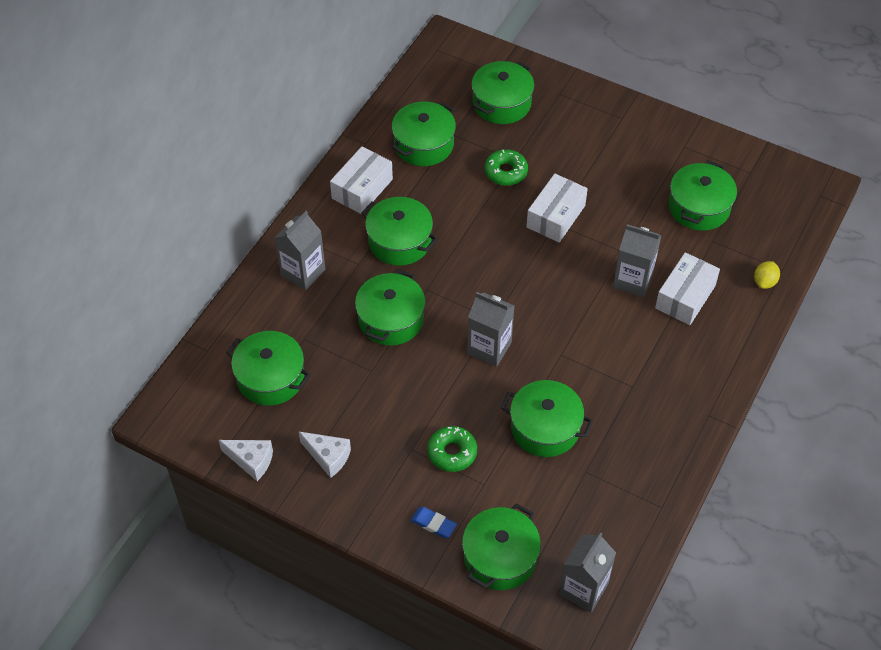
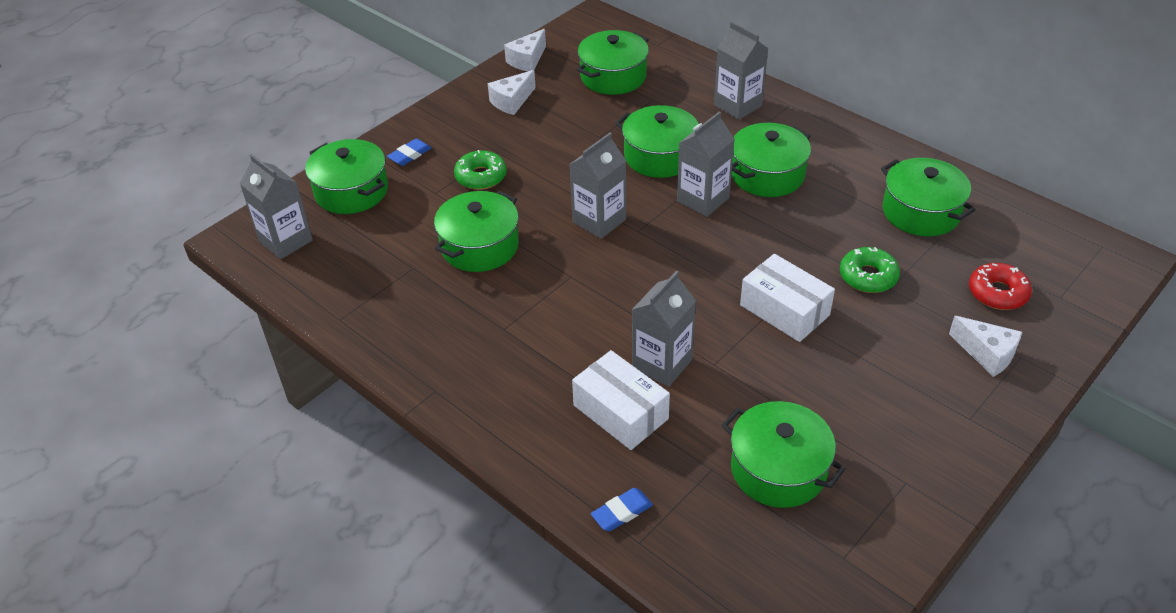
camera: 105 degrees right, 10 degrees down
(362, 189) = (851, 156): white box -> none
(443, 280) = (703, 200): none -> grey carton
(501, 103) = (997, 293): green pot -> red donut
(562, 109) = (987, 354): none -> white cheese
(764, 282) = (622, 512): yellow lemon -> blue eraser

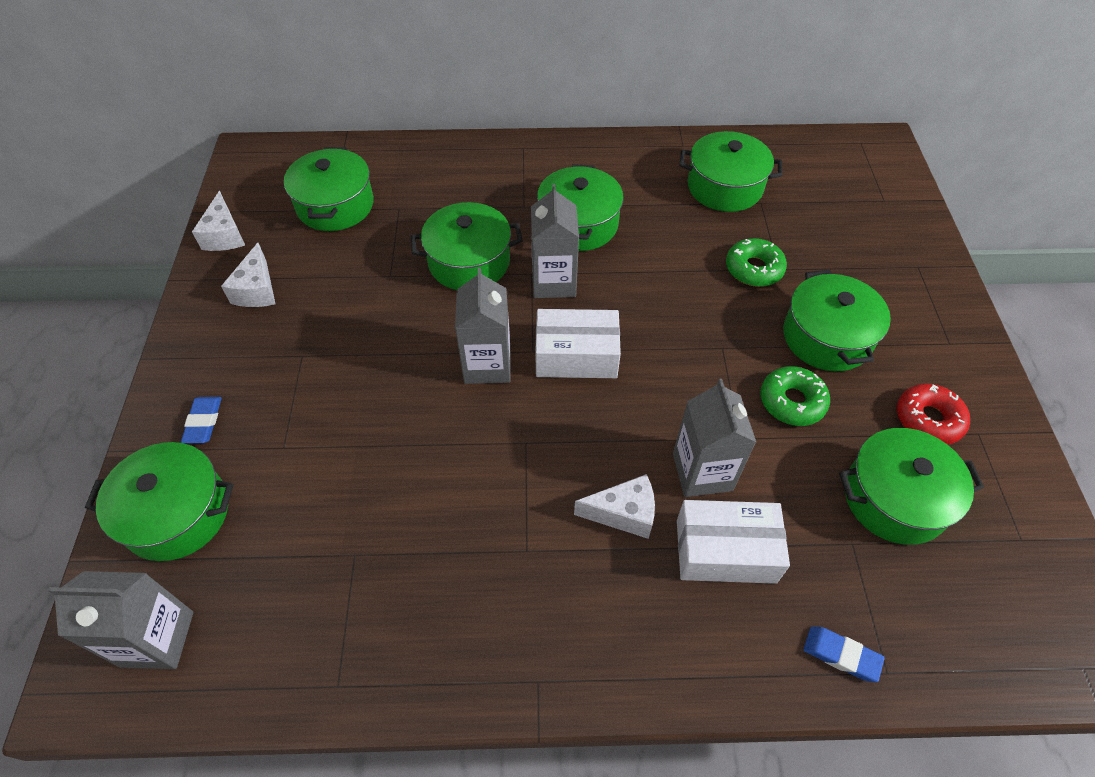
camera: 45 degrees left, 10 degrees up
(480, 246) = (400, 475): green pot -> green pot (826, 337)
(481, 176) = (314, 395): green donut -> green donut (792, 401)
(622, 512) = (841, 655): blue eraser -> blue eraser turned 75 degrees counterclockwise
(737, 105) = (482, 172): grey carton -> none
(784, 310) = (732, 343): white box -> white box (576, 356)
(987, 354) = (898, 279): white cheese -> white cheese (623, 513)
(997, 293) = (847, 223): red donut -> red donut (928, 419)

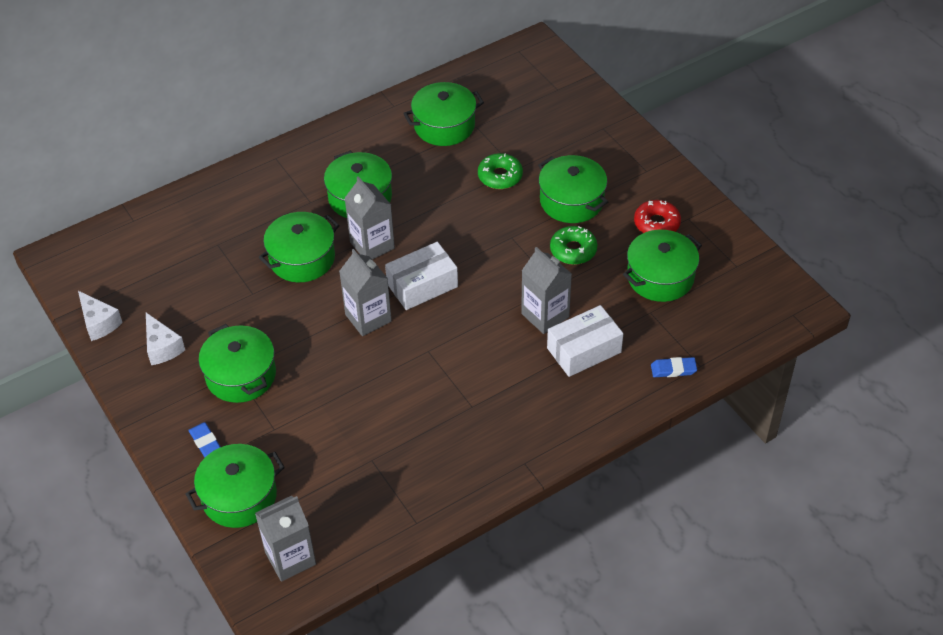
camera: 30 degrees left, 5 degrees down
(335, 205) = (166, 264): green pot -> green pot (241, 375)
(623, 513) = (514, 360): white cheese -> none

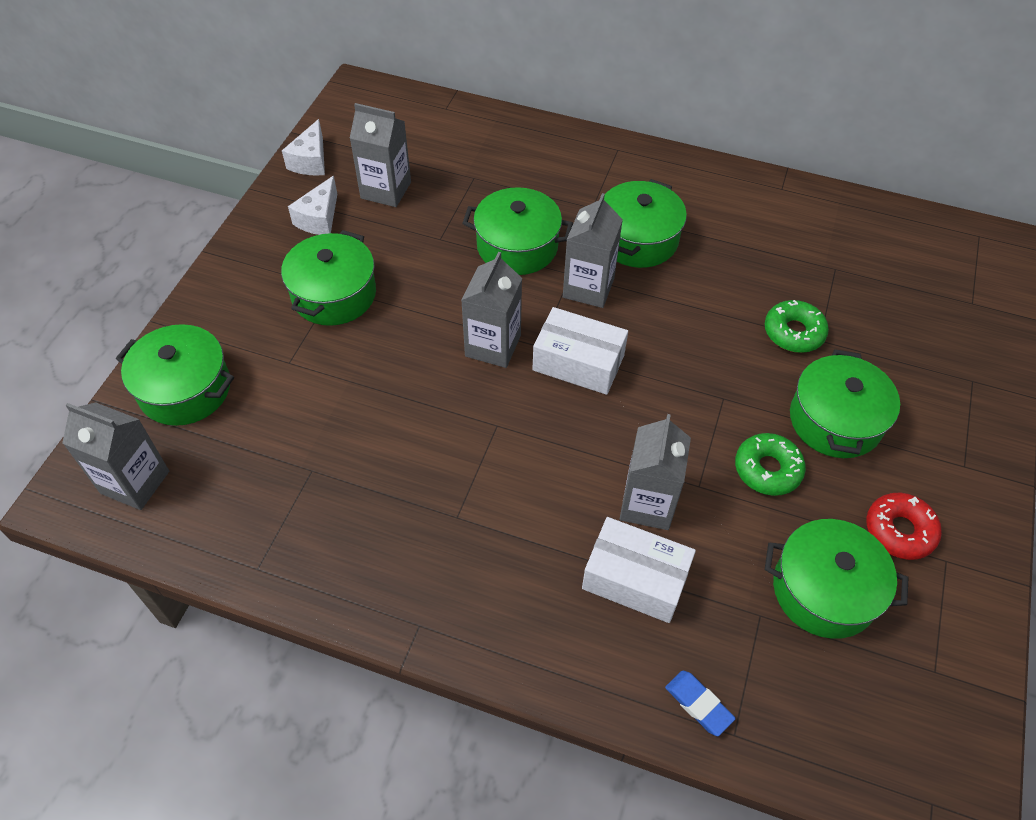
camera: 50 degrees right, 5 degrees up
(176, 297) = (386, 190): none -> grey carton
(205, 442) = (233, 320): blue eraser -> none
(444, 126) = (804, 243): green pot -> none

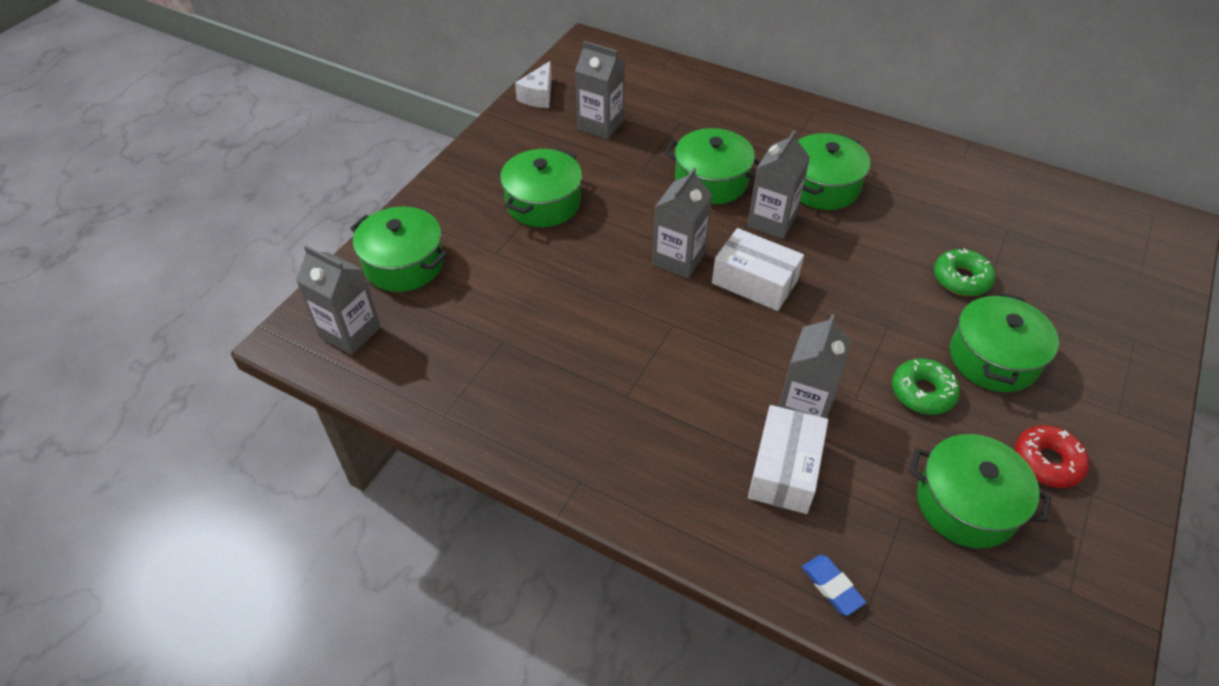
camera: 10 degrees right, 5 degrees down
(319, 218) = (539, 142): white cheese -> none
(635, 579) = (784, 470): white box -> white box turned 75 degrees clockwise

